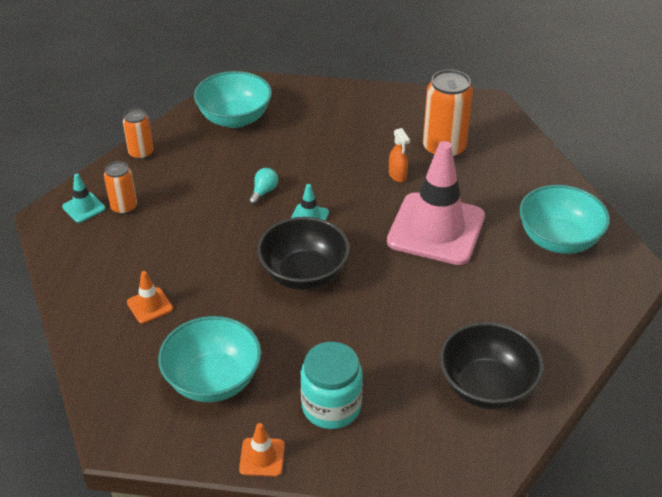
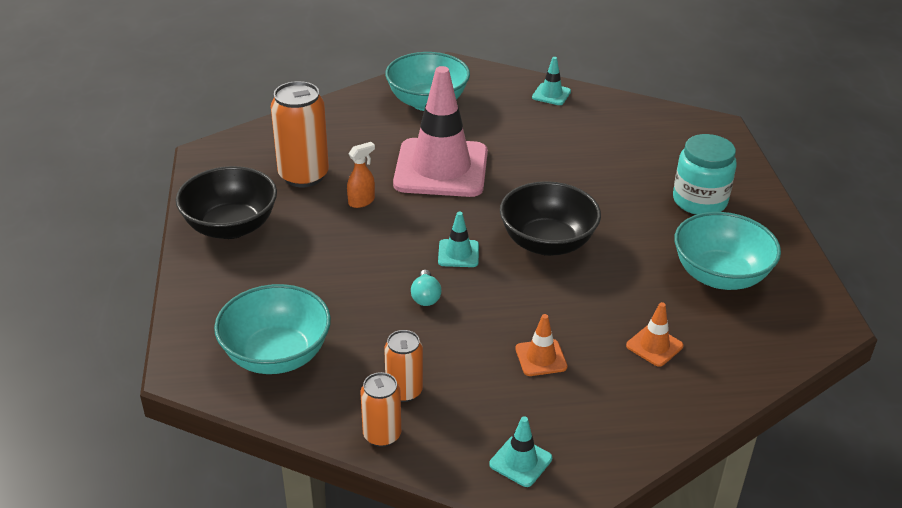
camera: 105 degrees left, 5 degrees down
(124, 207) = (503, 418): orange can -> orange can (404, 391)
(262, 457) = (778, 229): orange traffic cone -> orange traffic cone (541, 358)
(264, 192) = (425, 297): turquoise light bulb -> turquoise light bulb turned 105 degrees counterclockwise
(486, 386) = (624, 127): black bowl -> black bowl (231, 227)
(566, 340) = (551, 94): none -> turquoise traffic cone

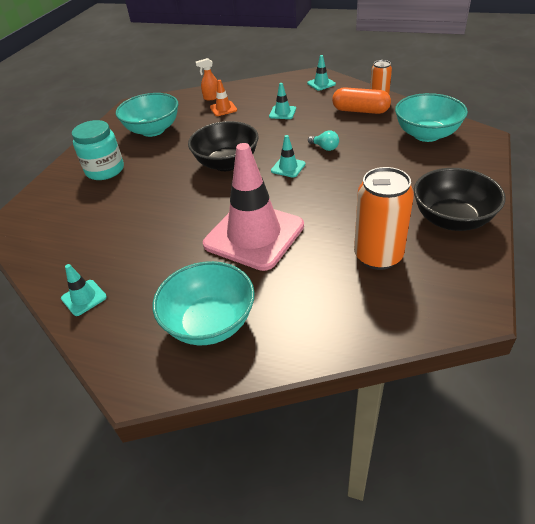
camera: 150 degrees left, 5 degrees up
(361, 201) = (336, 219): orange spray bottle -> orange spray bottle (211, 98)
(404, 391) = (360, 111): orange can -> orange capsule
(425, 297) = (325, 147): turquoise light bulb -> turquoise light bulb turned 105 degrees clockwise
(541, 358) = (282, 112): orange traffic cone -> turquoise traffic cone

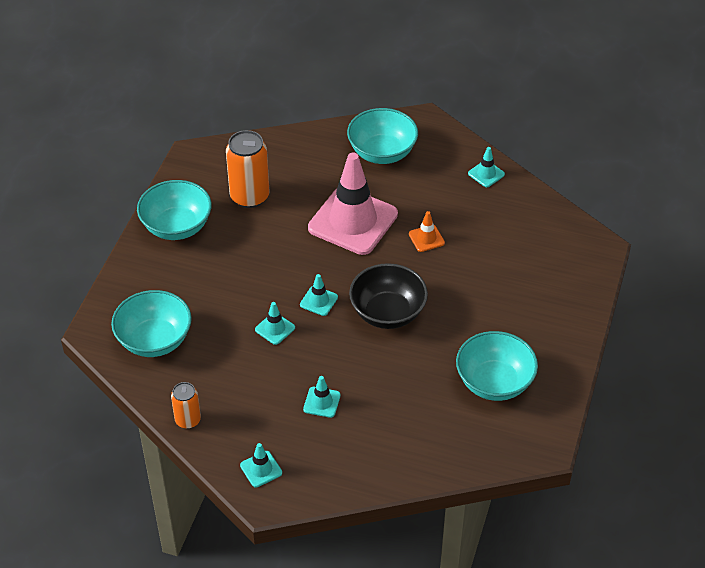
camera: 175 degrees right, 5 degrees up
(105, 170) = (529, 314): turquoise jar -> none
(211, 98) = (426, 451): orange spray bottle -> none
(223, 109) = (405, 420): orange traffic cone -> orange traffic cone (426, 238)
(325, 147) = (275, 328): turquoise light bulb -> turquoise traffic cone
(360, 111) = (219, 395): orange capsule -> none
(452, 219) = (177, 227): black bowl -> turquoise bowl

